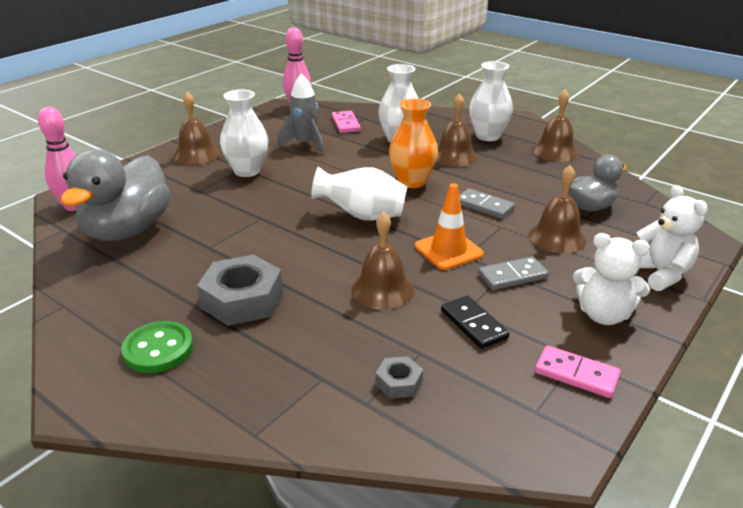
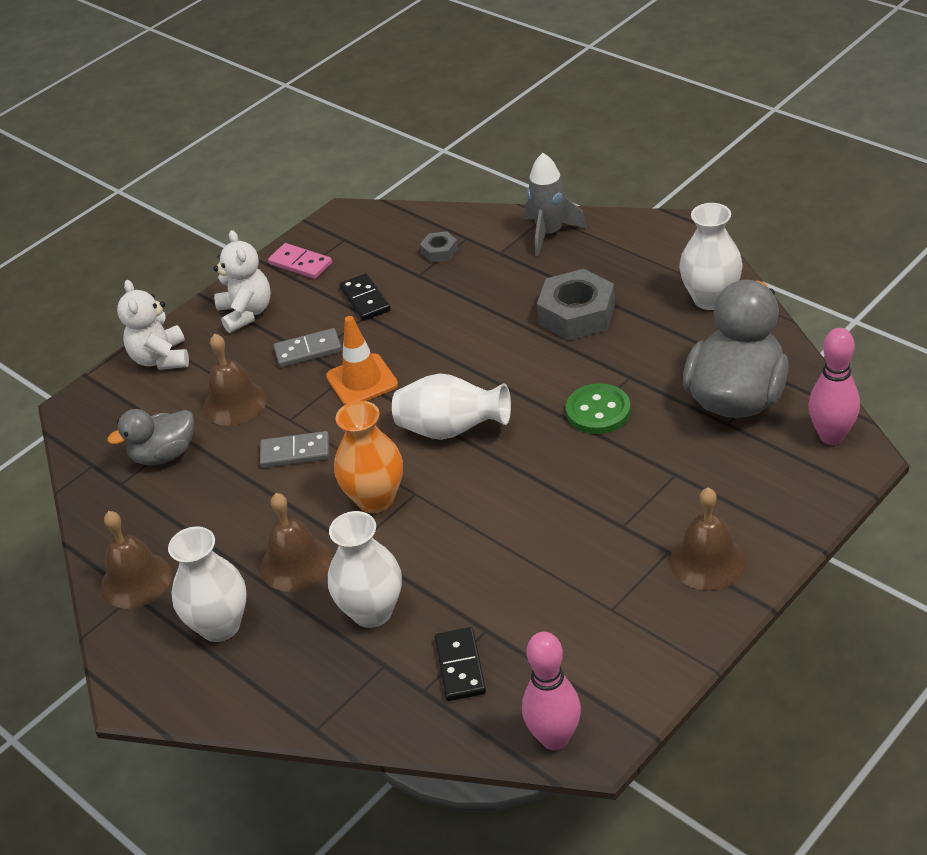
camera: 170 degrees left, 10 degrees up
(158, 349) = (639, 267): green button -> green button (598, 411)
(247, 171) = (615, 518): white vase -> white vase (710, 299)
(305, 144) = (531, 594): grey rocket -> grey rocket (549, 233)
(346, 124) = (460, 666): pink domino -> black domino
(382, 290) = (441, 330): brown bell -> none
(484, 206) = (295, 452): grey domino -> grey domino turned 45 degrees counterclockwise
(603, 315) = (246, 313): white teddy bear -> white teddy bear turned 45 degrees clockwise

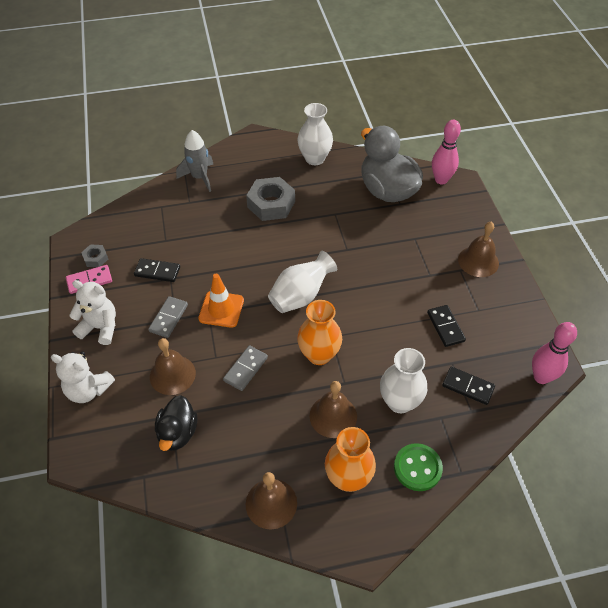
camera: 60 degrees left, 10 degrees up
(164, 455) = (177, 433): grey duck -> black duck
(220, 626) = (348, 478): white vase -> orange vase
(439, 251) = (158, 222): grey nut -> grey nut (96, 258)
(543, 591) = (445, 327): none -> black domino
(598, 411) = (347, 237): green button -> green button (417, 468)

